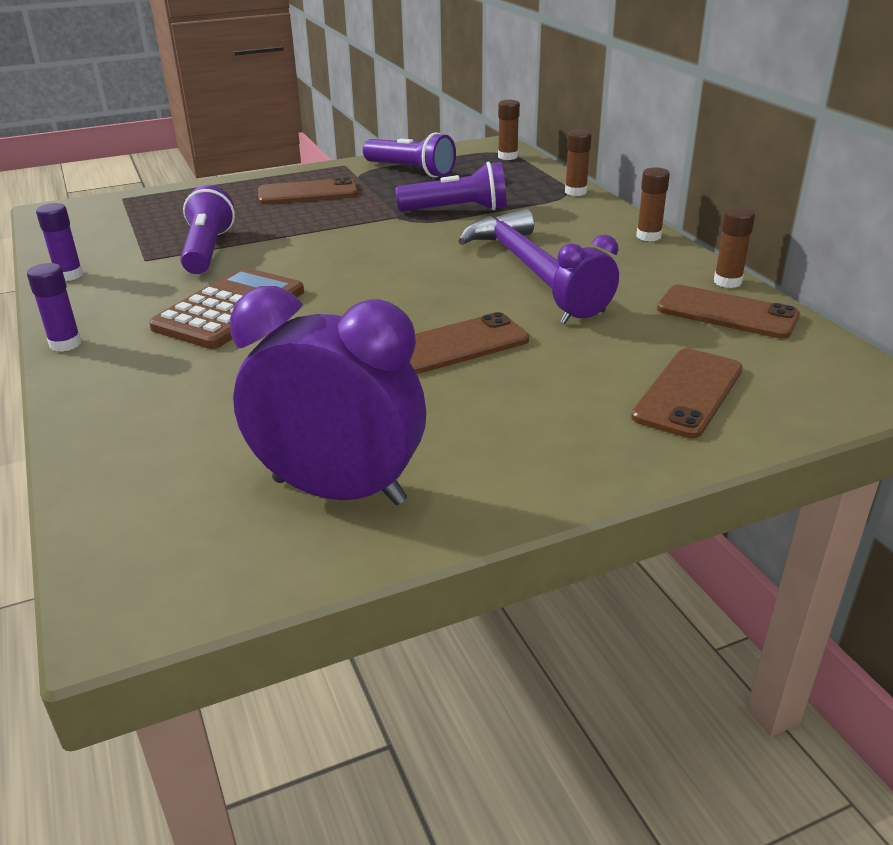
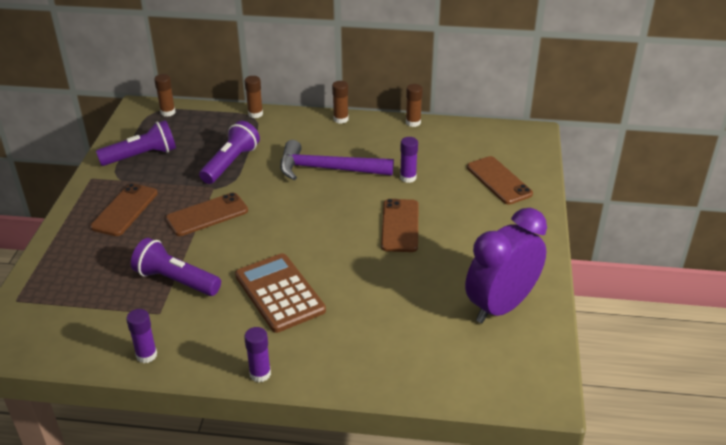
camera: 60 degrees left, 5 degrees up
(582, 317) = (408, 177): purple clock -> purple glue stick
(727, 313) = (441, 137): brown phone -> brown phone (207, 215)

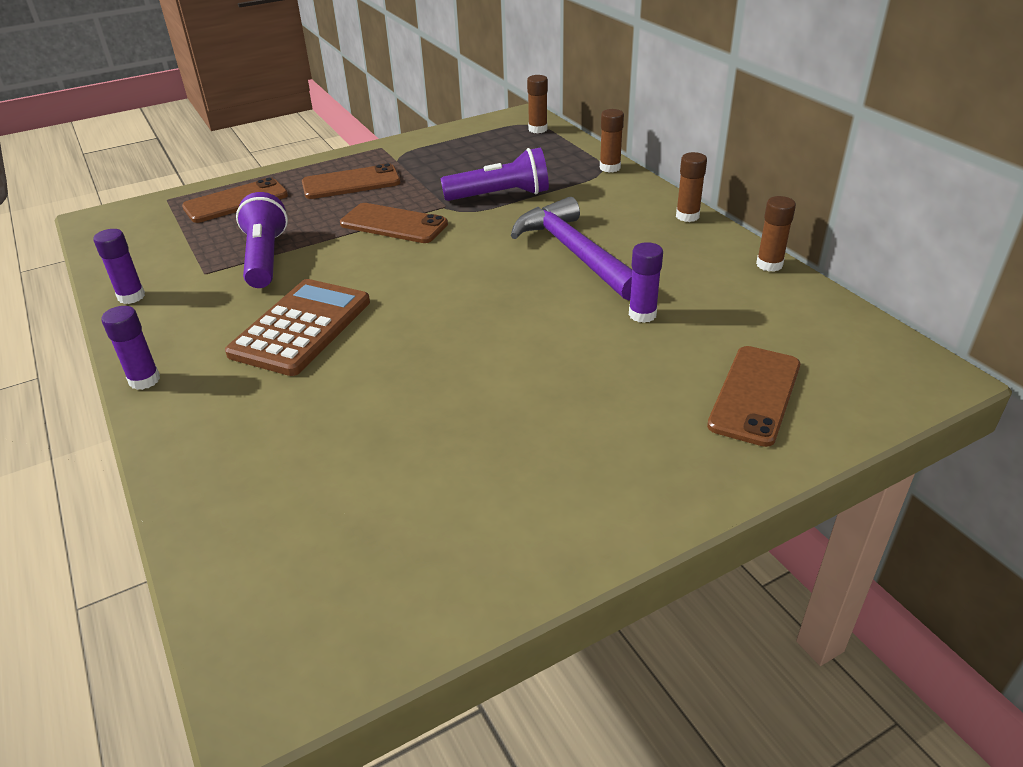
camera: 55 degrees right, 0 degrees up
(142, 156) = (448, 151): purple flashlight -> none
(400, 225) = (530, 354): brown phone -> brown phone (236, 201)
(501, 306) = (448, 534): purple clock -> none

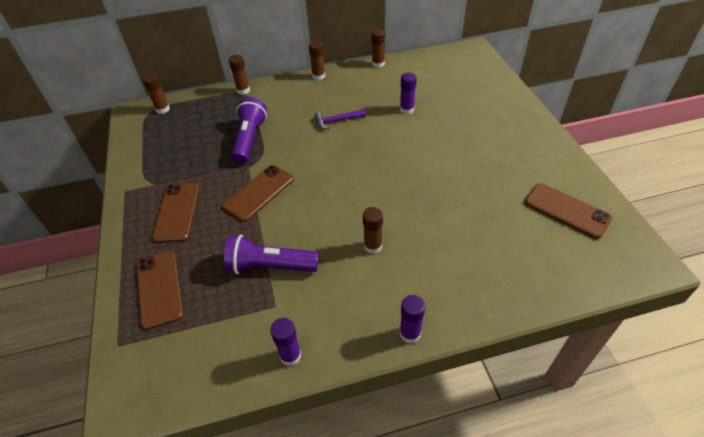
camera: 75 degrees left, 10 degrees up
(301, 327) = (373, 246): brown calculator -> brown glue stick
(574, 253) = (337, 121): purple hammer -> purple hammer, size x0.50
(755, 395) = (477, 92): brown phone -> brown phone (567, 210)

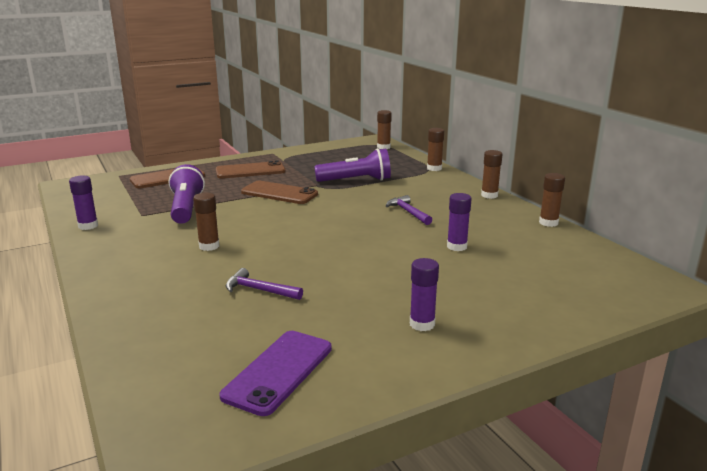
camera: 75 degrees right, 25 degrees down
(410, 333) = (92, 271): purple glue stick -> purple glue stick (422, 324)
(460, 215) = (259, 290): none -> purple hammer
(567, 210) = (279, 371): brown phone -> purple phone

